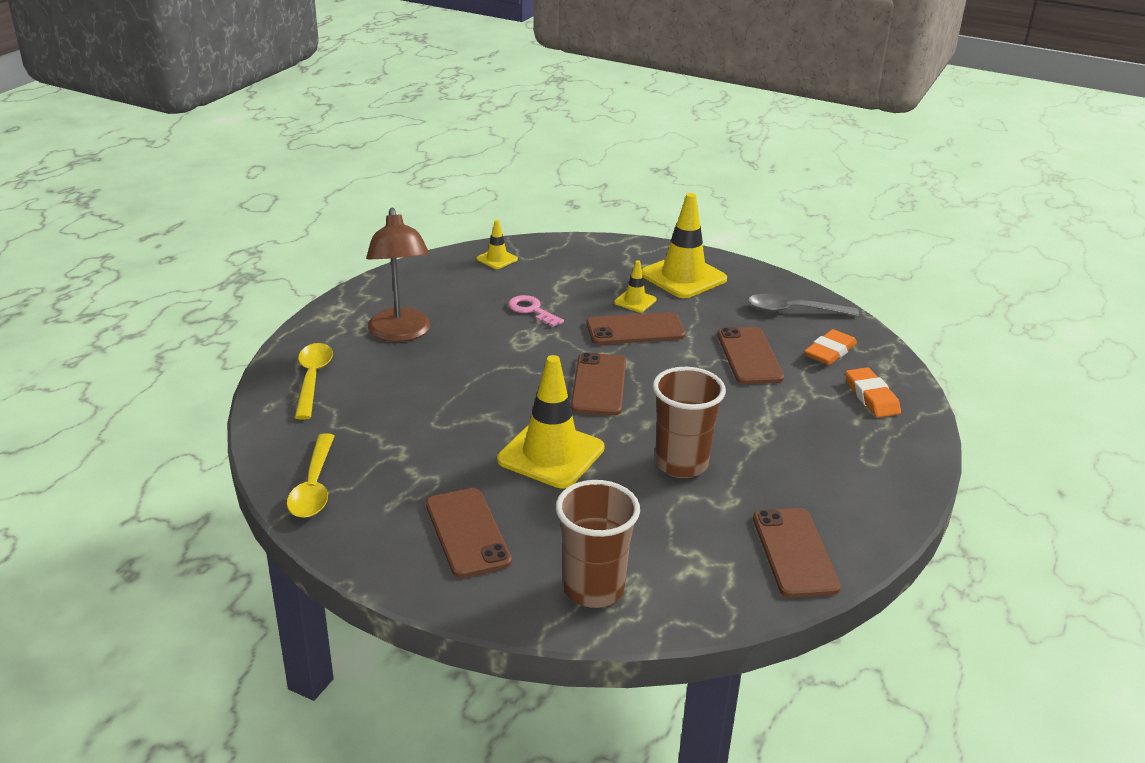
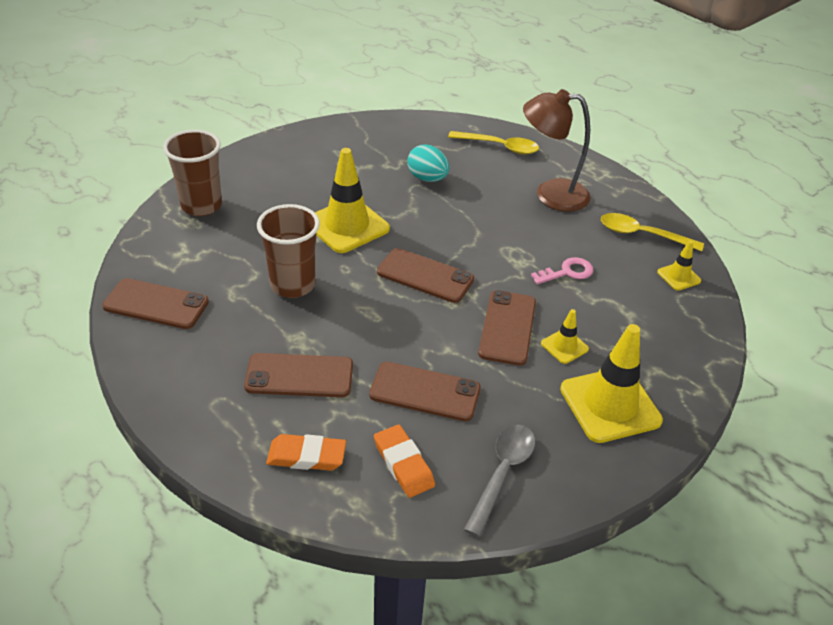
camera: 110 degrees right, 10 degrees up
(314, 486) = (374, 130): yellow spoon -> yellow spoon (642, 235)
(415, 418) = (427, 178): none -> turquoise egg
(467, 532) = (290, 173): brown phone -> brown phone (299, 376)

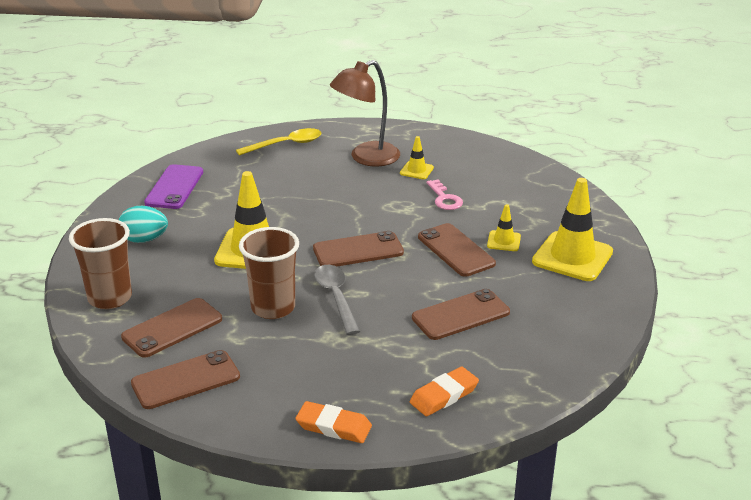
camera: 40 degrees left, 10 degrees down
(299, 376) = (367, 356): brown phone -> brown phone (172, 328)
(365, 140) = (174, 187): none -> purple phone
(403, 464) = (507, 360): orange eraser -> orange eraser (333, 426)
(427, 178) = (264, 190): turquoise egg -> turquoise egg (144, 240)
(502, 473) = (568, 328): grey spoon -> grey spoon (336, 297)
(567, 272) = (445, 199): pink key -> pink key turned 135 degrees clockwise
(642, 235) = (458, 153): yellow spoon -> none
(678, 276) = (512, 166): yellow traffic cone -> yellow traffic cone (416, 170)

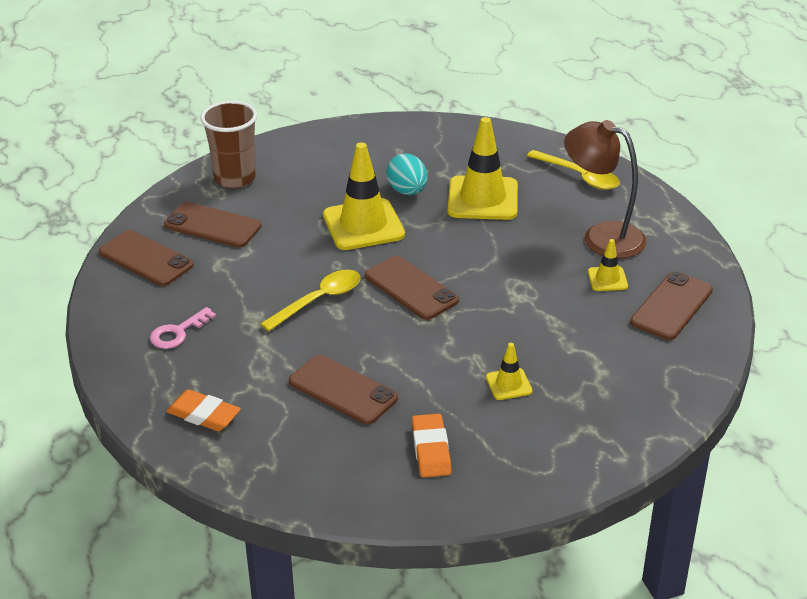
camera: 65 degrees right, 5 degrees up
(144, 240) = (335, 161): turquoise egg -> turquoise egg (407, 191)
(174, 187) = (436, 143): purple phone -> none
(273, 308) = (277, 269): brown cup -> none
(333, 426) = (125, 360): orange eraser -> orange eraser (431, 449)
(336, 297) = (319, 300): grey spoon -> yellow spoon
(445, 199) = (563, 317): pink key -> pink key (178, 333)
(456, 250) = (462, 354): brown phone -> brown phone (671, 306)
(572, 257) = (517, 446): yellow traffic cone -> yellow traffic cone (483, 199)

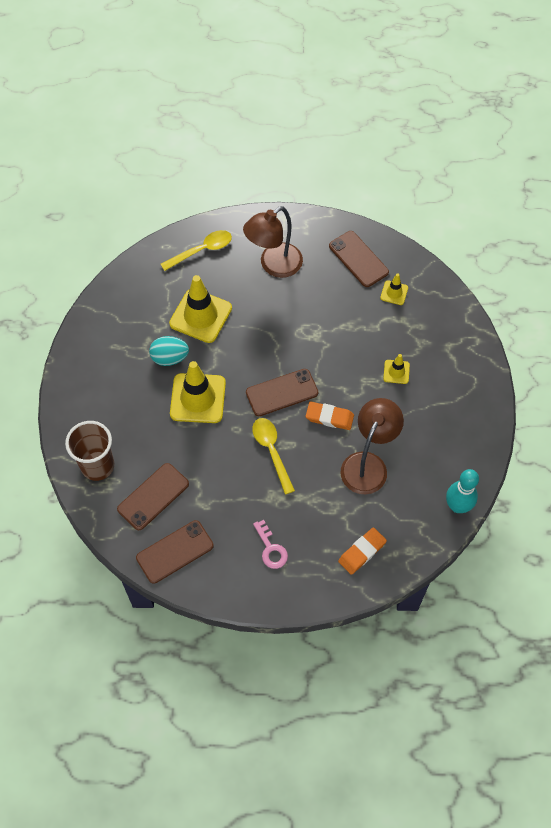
camera: 70 degrees left, 25 degrees up
(317, 497) = (457, 506): none -> turquoise bowling pin
(343, 390) = (368, 464): brown phone -> brown lamp
(431, 449) = (438, 433): orange eraser -> orange eraser (329, 417)
(607, 279) = (318, 281): yellow traffic cone -> yellow traffic cone (394, 293)

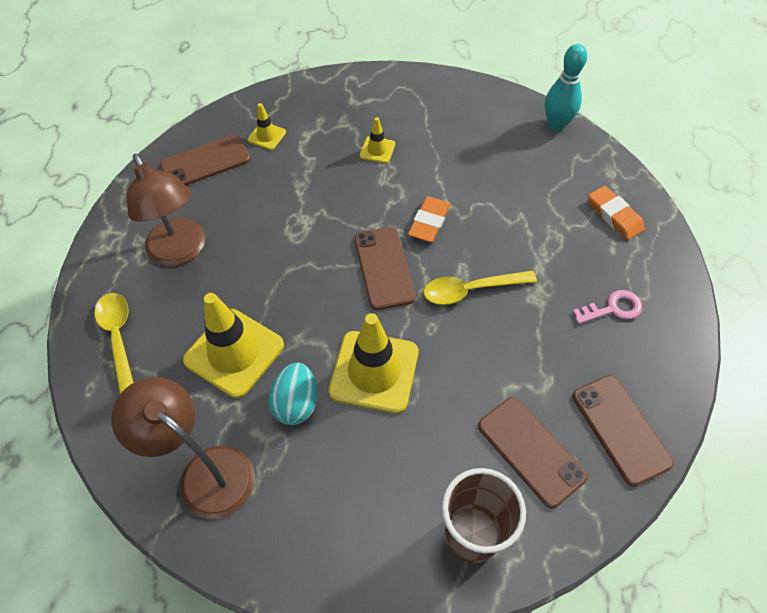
camera: 80 degrees left, 5 degrees down
(368, 464) = (498, 193): brown lamp -> brown lamp (205, 471)

